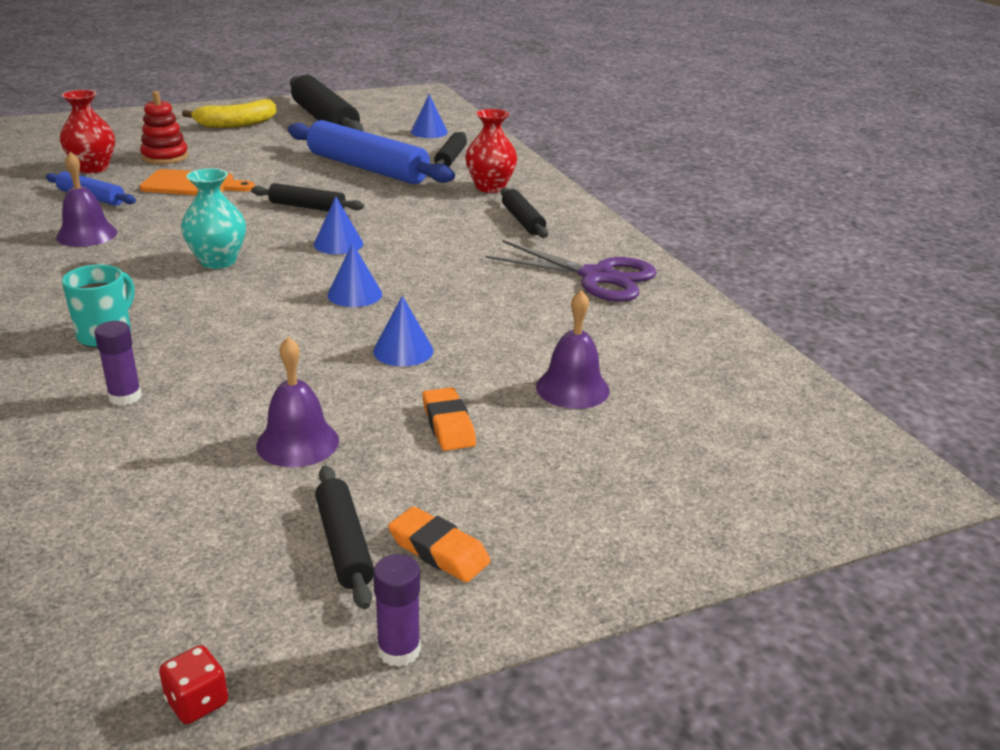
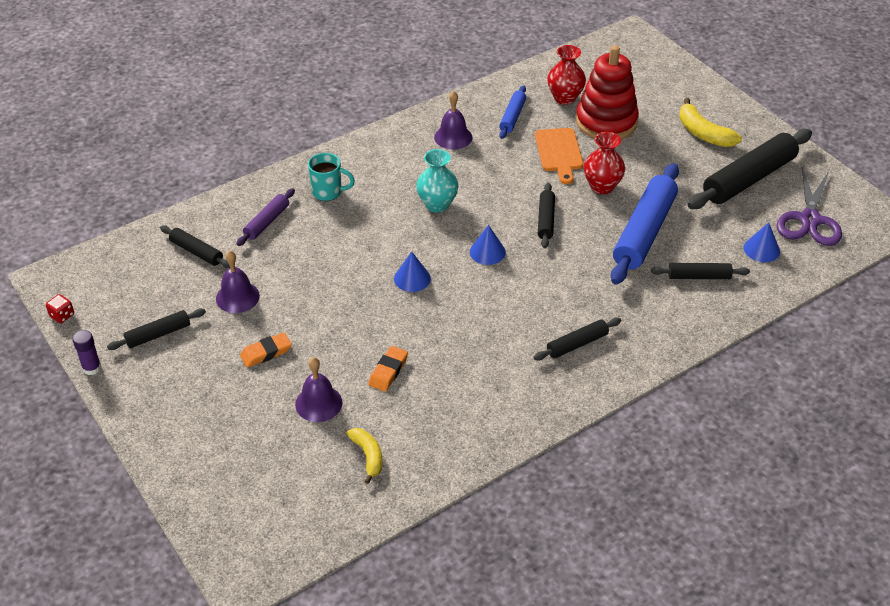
camera: 80 degrees right, 15 degrees up
(125, 397) = (267, 222): purple glue stick -> purple rolling pin
(138, 480) = (196, 252): none -> black rolling pin
(165, 157) = (606, 122): red stacking toy -> red stacking toy, size x1.73
(403, 351) = (344, 317): blue cone -> none
(438, 551) = (157, 369): orange eraser -> orange eraser (388, 371)
(490, 187) = (641, 313): red vase -> red vase (602, 186)
(597, 277) = (486, 401): purple scissors -> purple scissors (809, 220)
(678, 361) = (368, 456): none -> yellow banana

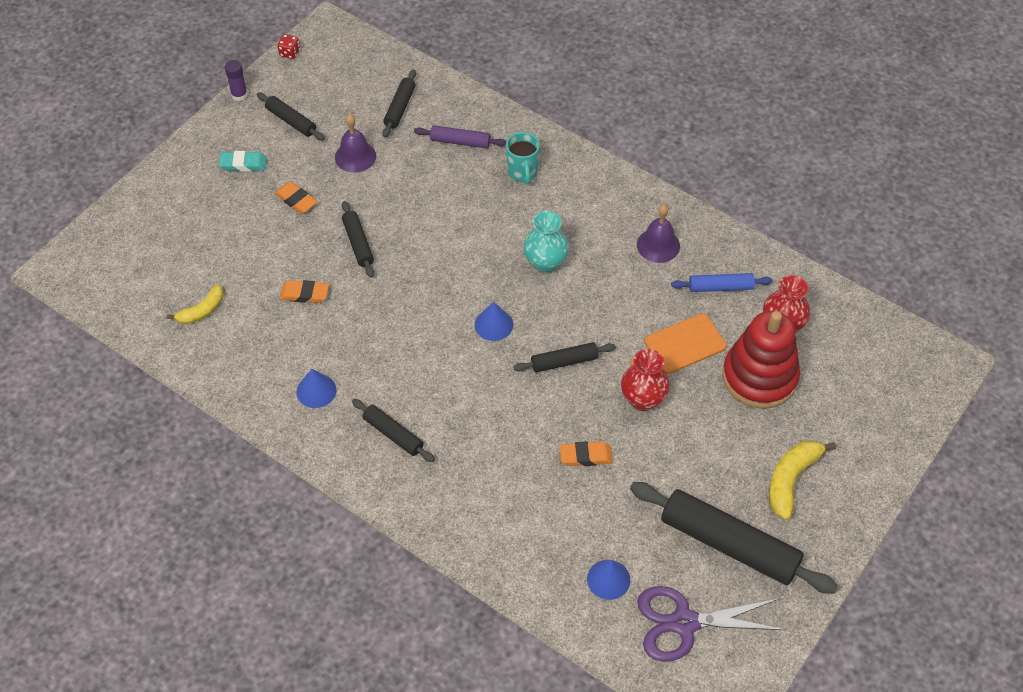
camera: 70 degrees right, 10 degrees up
(191, 384) = (243, 164): none -> turquoise eraser
(318, 403) = (250, 256): purple bell -> none
(412, 278) = (430, 275): blue cone -> blue cone (316, 391)
(644, 232) = (586, 456): blue rolling pin -> orange eraser
(699, 276) = (536, 524): black rolling pin -> black rolling pin (358, 243)

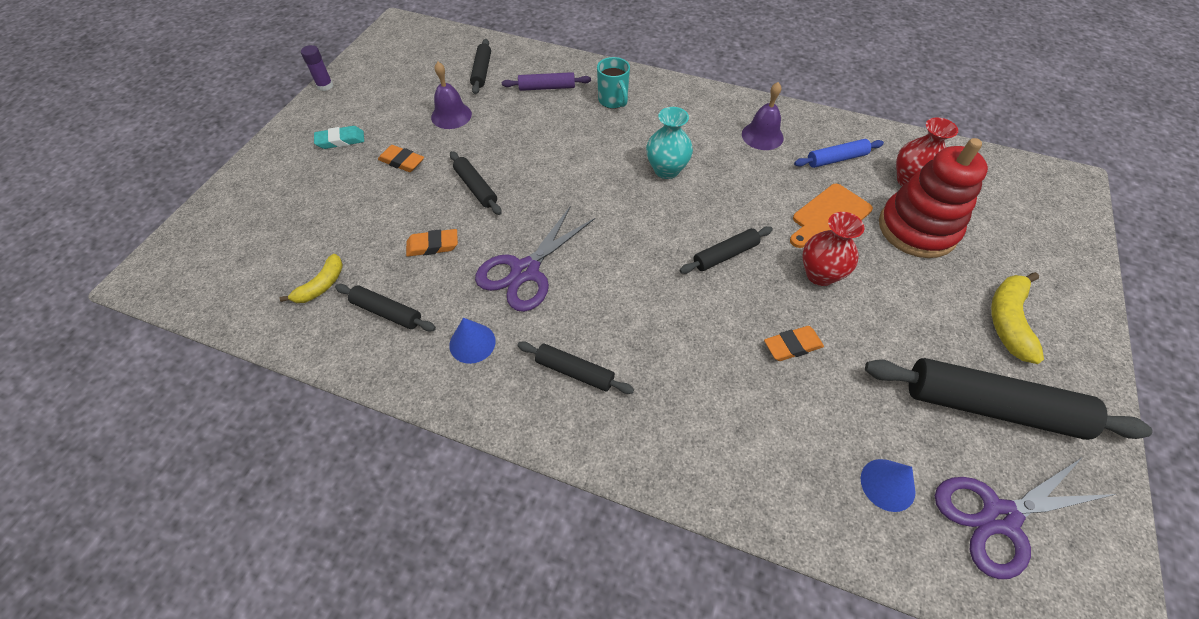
camera: 15 degrees left, 0 degrees up
(290, 53) = (367, 47): red dice -> none
(291, 121) = (381, 98): black rolling pin -> black rolling pin (387, 312)
(379, 337) = (525, 271): none -> purple scissors
(493, 324) = (639, 235): blue cone -> none

